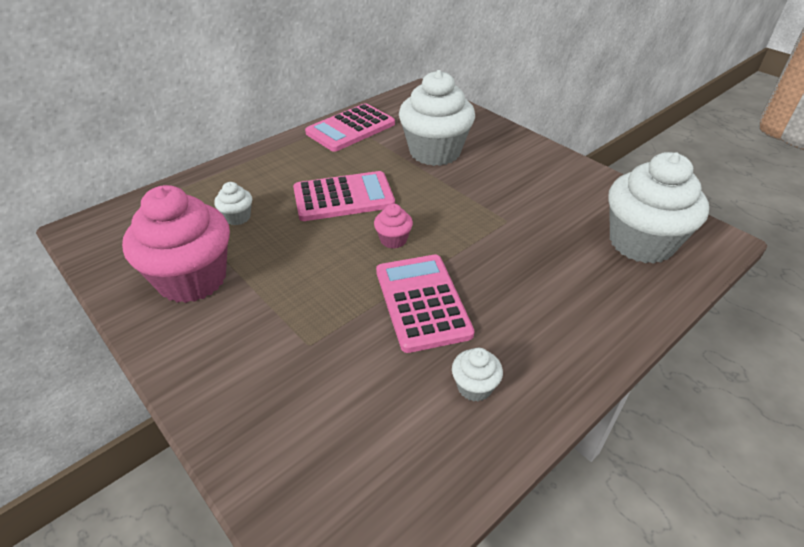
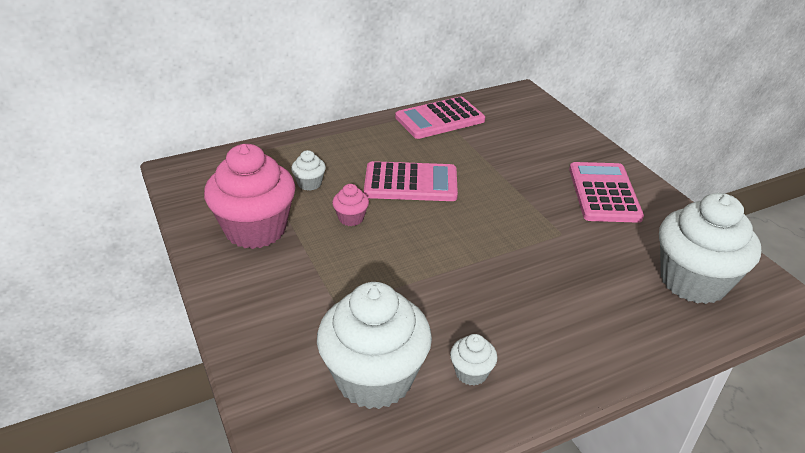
camera: 15 degrees right, 5 degrees down
(393, 240) = (444, 230): pink cupcake -> pink cupcake (351, 218)
(422, 302) = (450, 291): pink calculator -> pink calculator (604, 193)
(435, 152) = (514, 155): white cupcake -> white cupcake (374, 378)

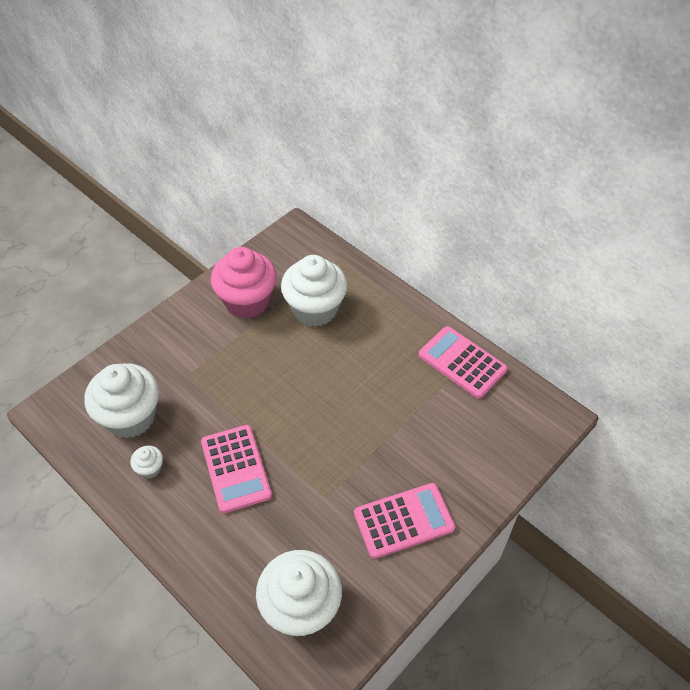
camera: 70 degrees right, 15 degrees up
(309, 184) = (315, 309): white cupcake -> white cupcake, size x2.33
(351, 218) = (283, 349): pink cupcake -> none
(411, 183) = (347, 372): pink calculator -> pink calculator (235, 468)

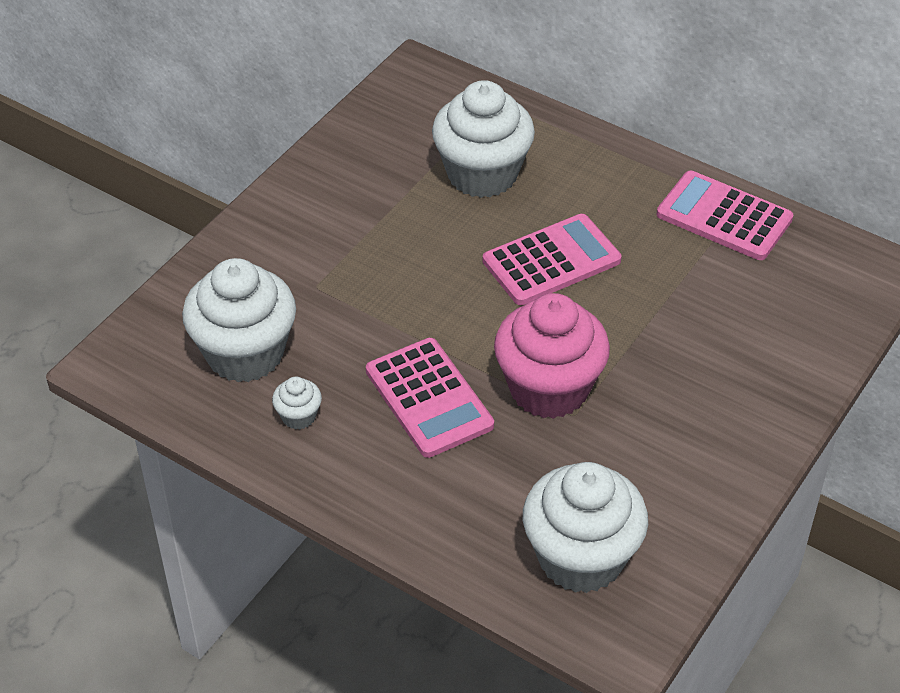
camera: 10 degrees left, 5 degrees down
(247, 301) = (374, 176): pink cupcake -> pink cupcake (549, 388)
(404, 521) = (697, 429): pink calculator -> pink calculator (551, 261)

